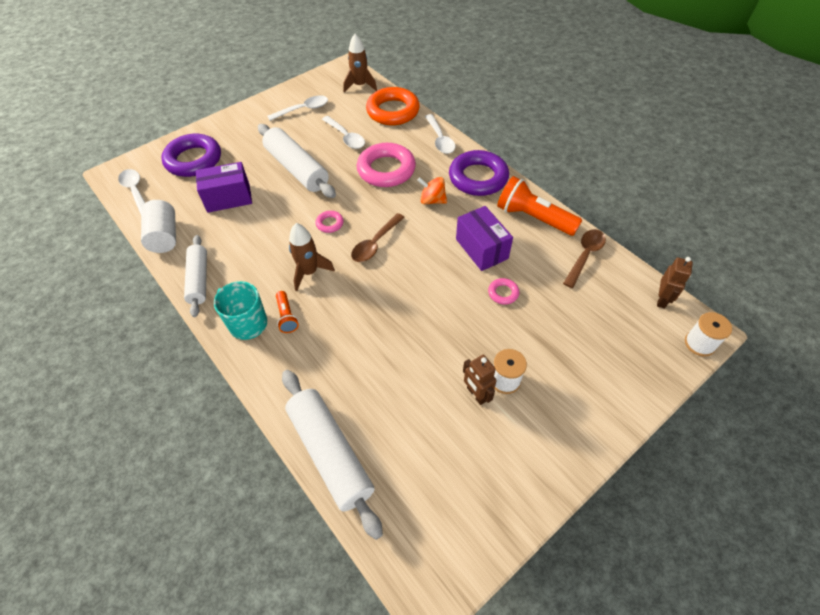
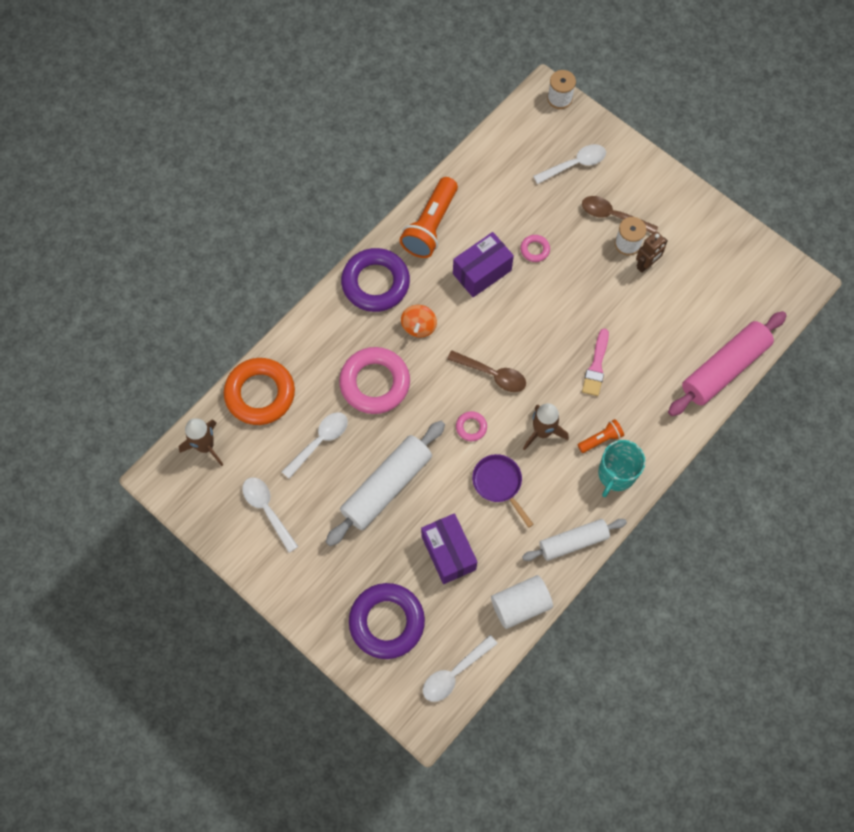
camera: 100 degrees left, 15 degrees up
(273, 235) = (499, 483): none -> purple pan
(330, 453) = (724, 368): white rolling pin -> pink rolling pin
(364, 325) = (596, 366): none -> pink brush
(440, 139) = (312, 330): white spoon -> white spoon (574, 164)
(584, 256) = (475, 180): brown spoon -> brown spoon (613, 216)
(662, 300) = (517, 121): brown robot -> none

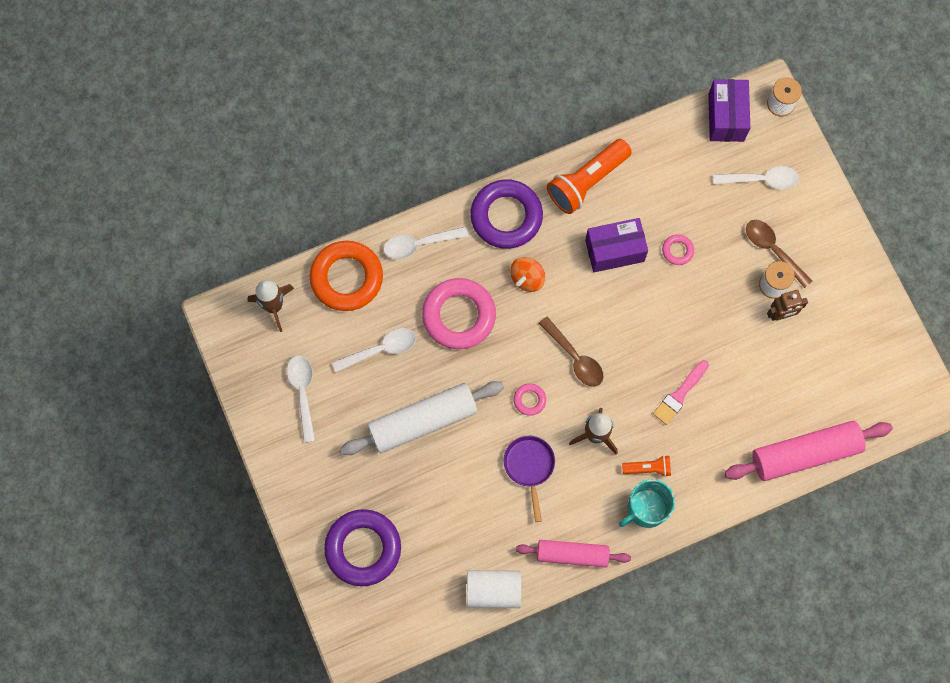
camera: 25 degrees right, 5 degrees up
(448, 553) = (450, 510): purple box -> purple box (726, 117)
(454, 673) = (402, 624): white spoon -> white spoon (419, 244)
(573, 542) = (572, 554): white rolling pin -> pink rolling pin

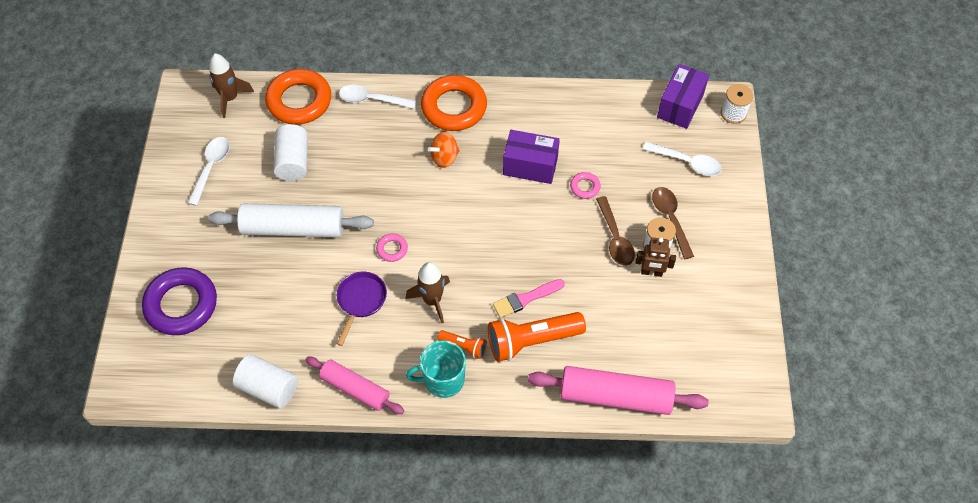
camera: 25 degrees right, 15 degrees down
(380, 349) = (293, 161): white spoon -> white cylinder
(459, 316) = (372, 162): pink ring -> none
(506, 216) = (454, 107): purple ring -> orange ring
(575, 357) = (450, 232): brown spoon -> brown spoon (615, 238)
(586, 182) = (535, 108): orange flashlight -> orange flashlight (531, 341)

